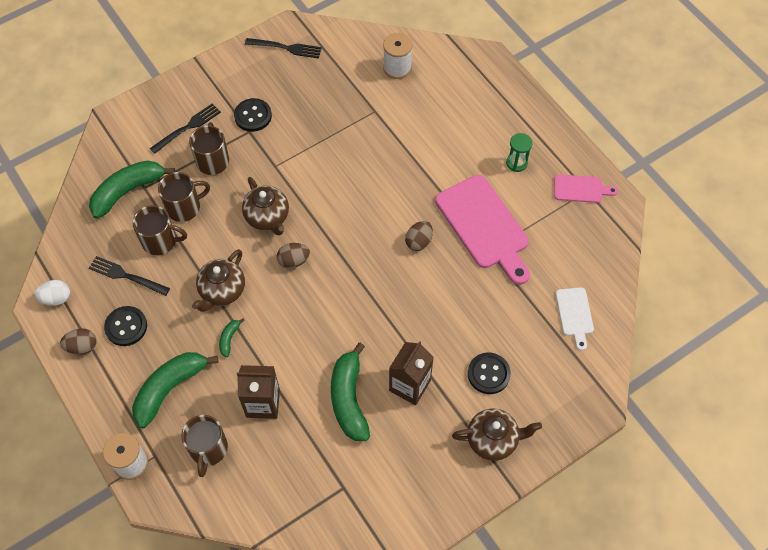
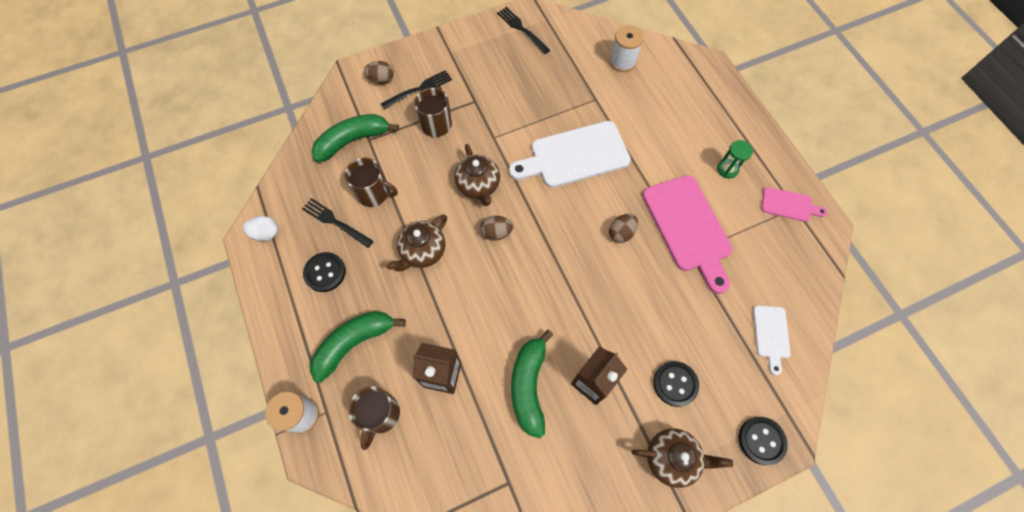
camera: 10 degrees right, 5 degrees up
(82, 347) = (280, 285): brown egg -> brown egg (381, 80)
(184, 207) = (402, 164): brown mug -> none
(229, 339) = (421, 301): green banana -> none
(253, 116) = (481, 87): black button -> black button (761, 440)
(286, 48) = (522, 29): black fork -> black fork turned 150 degrees counterclockwise
(361, 172) = (575, 156): none -> white cutting board

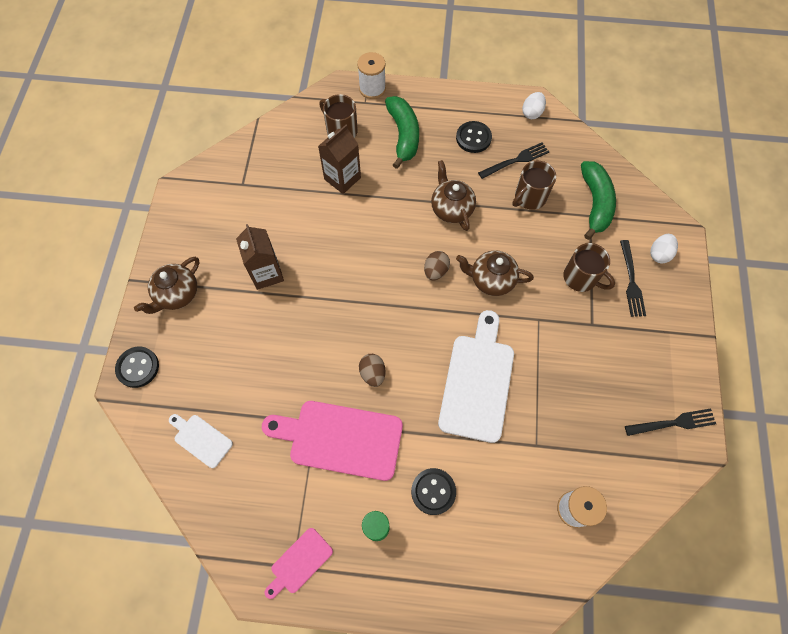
camera: 120 degrees right, 0 degrees up
(381, 80) = (659, 254): brown egg -> white egg
(529, 385) = (295, 229): green banana -> none
(675, 384) = (222, 332): black button -> black button (433, 491)

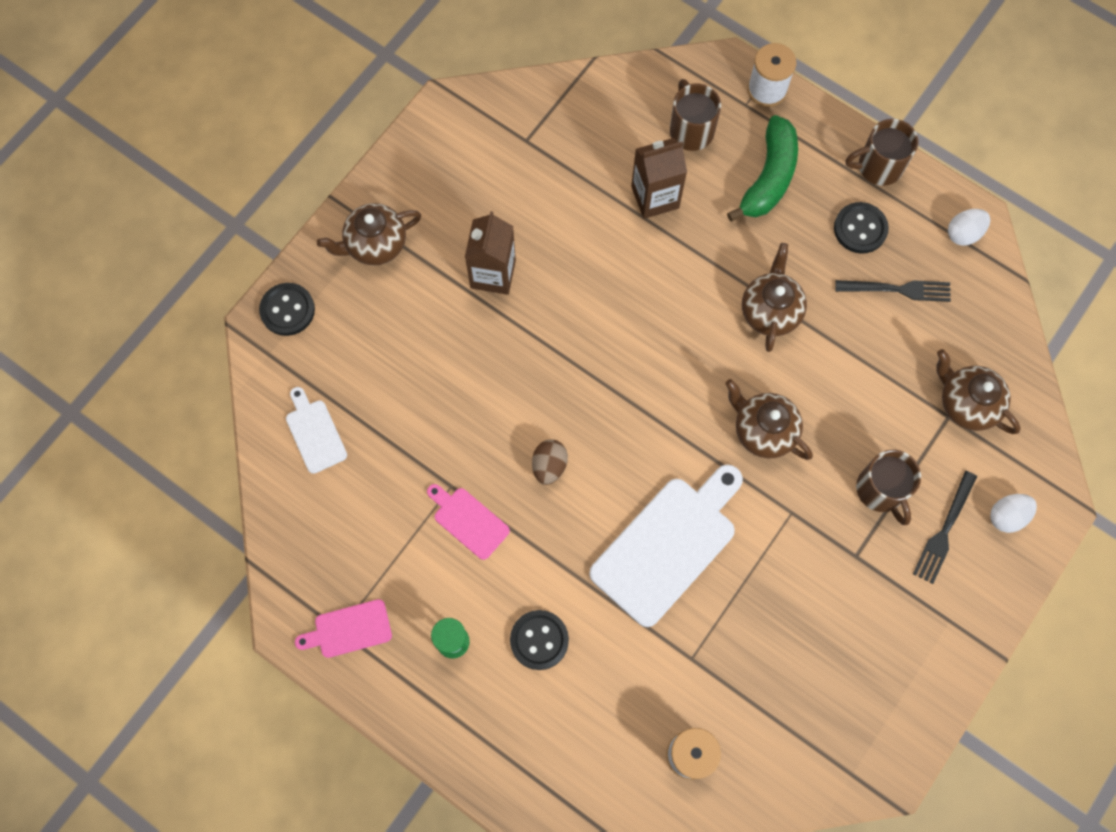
camera: 30 degrees right, 5 degrees up
(340, 439) = (468, 521): pink cutting board -> pink cutting board, size x0.51
(435, 271) = (700, 381): brown egg -> none
(529, 197) = (883, 349): brown mug -> brown mug (878, 166)
(595, 203) = (966, 403): green banana -> brown teapot
(673, 423) = (876, 729): black fork -> none

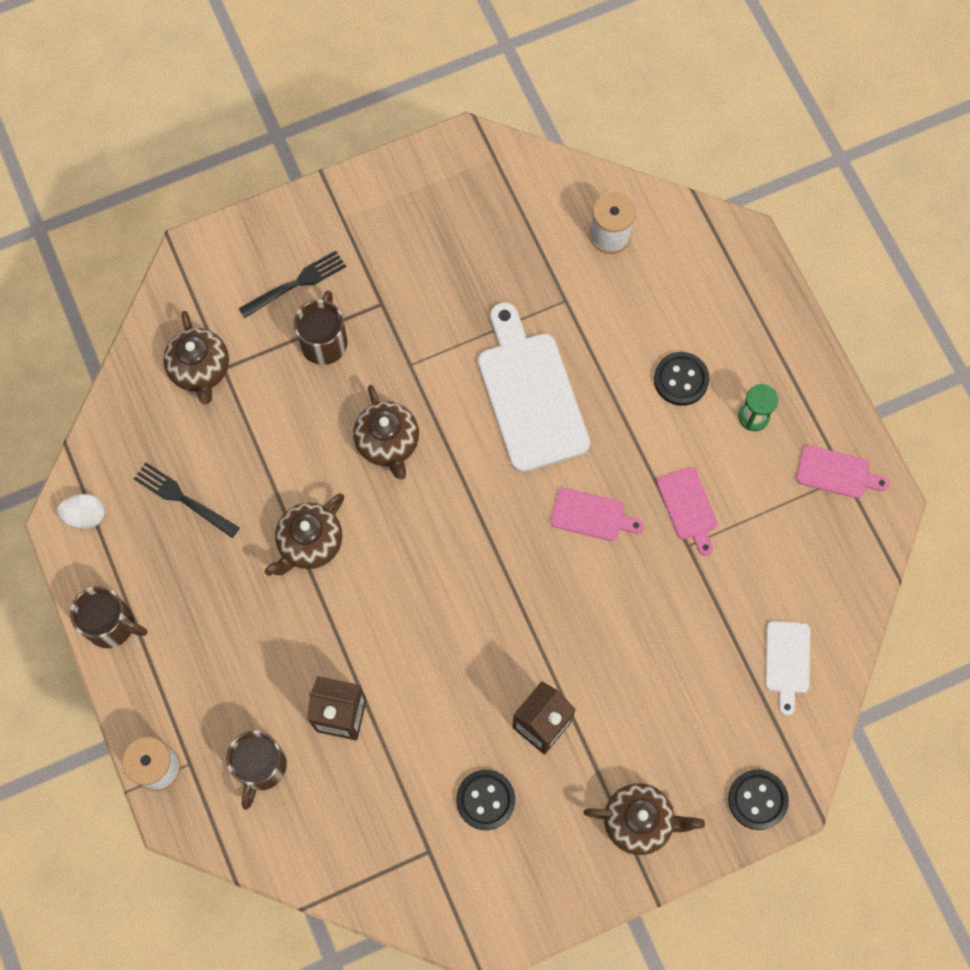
camera: 150 degrees left, 0 degrees up
(549, 466) = (591, 515): brown egg -> pink cutting board
(667, 545) = (530, 395): white cutting board -> white cutting board turned 90 degrees clockwise
(768, 177) = (221, 673): green banana -> none
(860, 229) = (174, 574): black button -> black button (485, 800)
(1007, 516) = (238, 267): white egg -> none

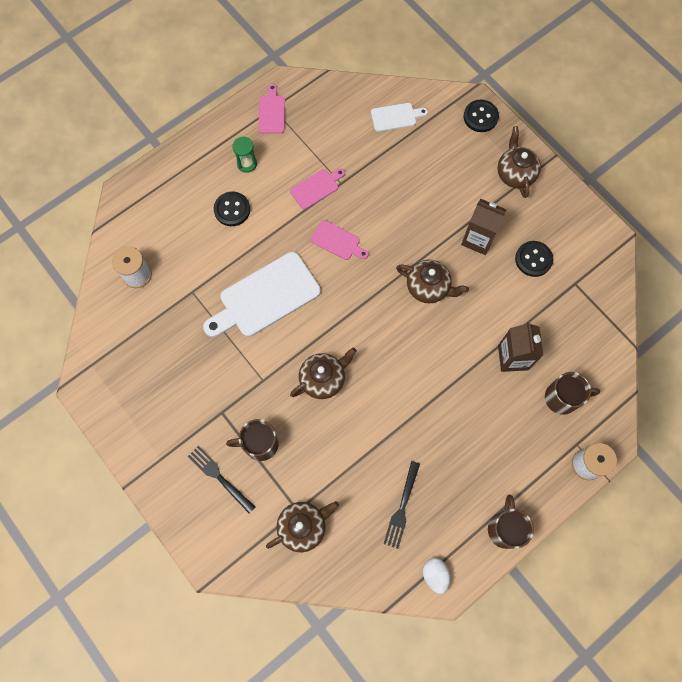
camera: 105 degrees left, 0 degrees up
(309, 544) = (408, 410): brown teapot -> brown teapot (428, 287)
(591, 515) = (337, 241): pink cutting board -> pink cutting board turned 120 degrees clockwise

